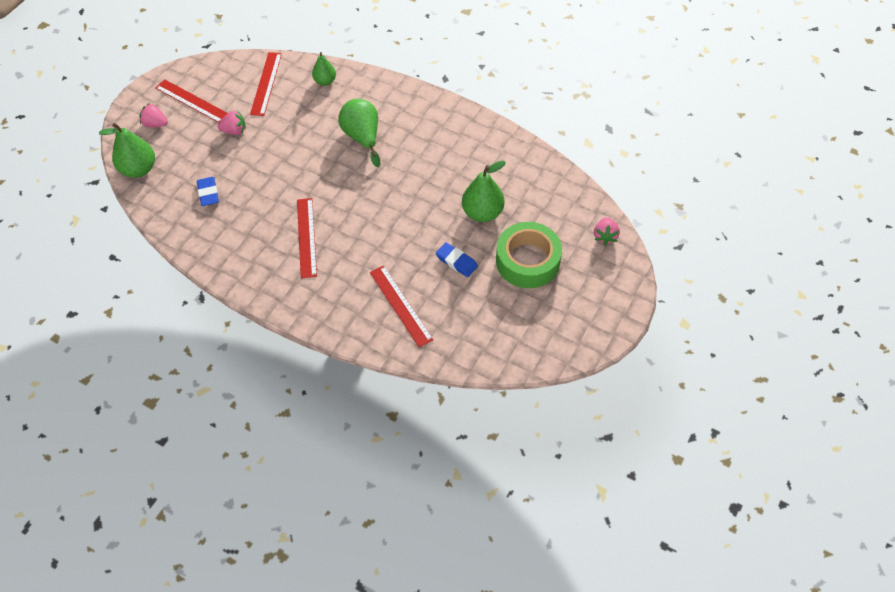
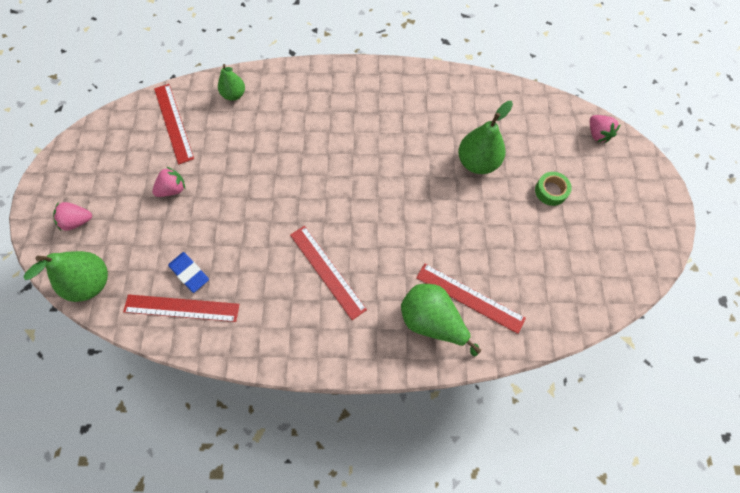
camera: 30 degrees left, 10 degrees up
(192, 101) = (103, 177): red ruler -> red ruler (181, 308)
(362, 137) = (311, 137): green pear -> green pear (432, 322)
(456, 261) = (489, 224): blue eraser -> none
(527, 261) = (551, 191): green tape -> green tape, size x0.48

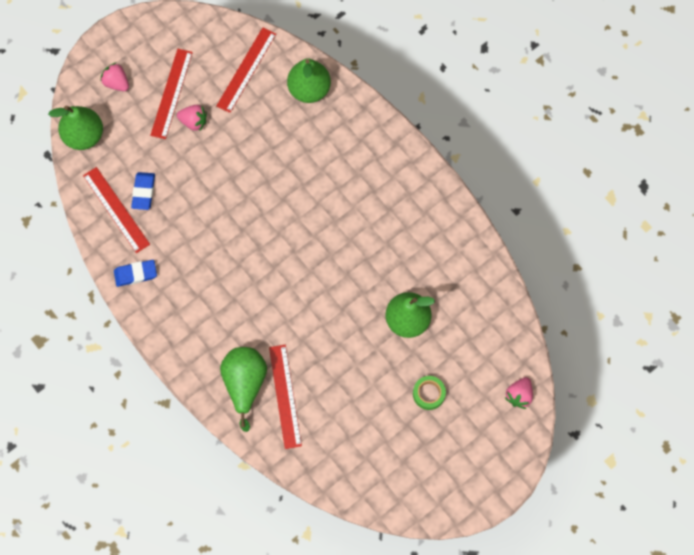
camera: 50 degrees right, 5 degrees up
(234, 95) = (309, 89): green pear -> green pear, size x1.61
(254, 337) = (135, 274): none -> blue eraser
(327, 271) = (222, 282): red ruler -> red ruler (171, 93)

